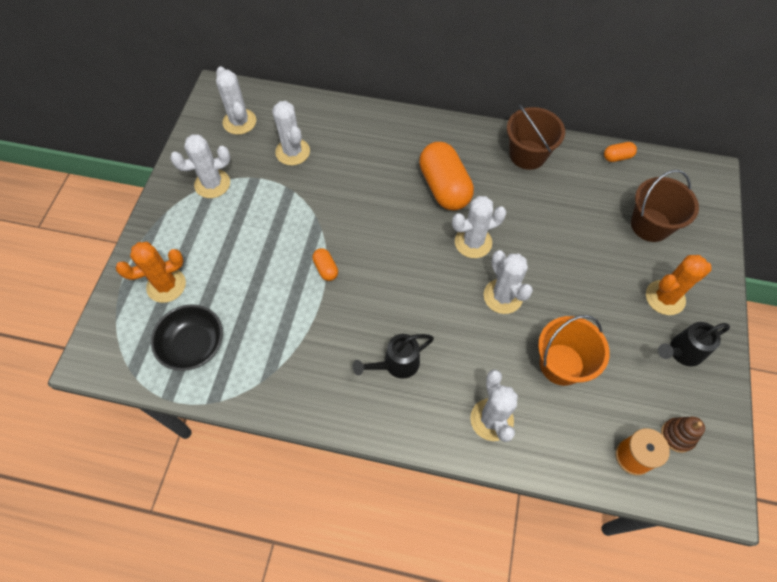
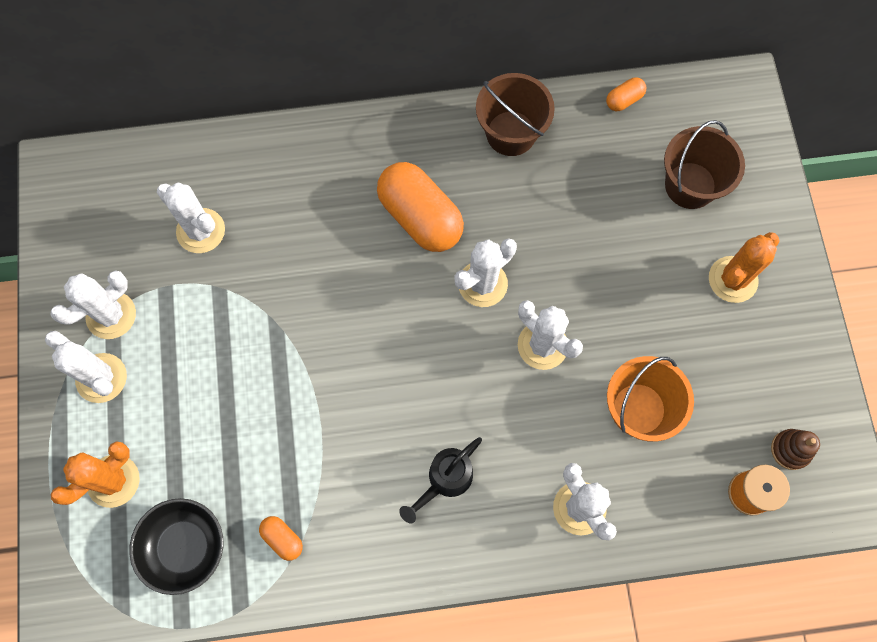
camera: 20 degrees left, 10 degrees up
(239, 122) = (108, 208): white cactus -> white cactus (101, 378)
(326, 269) = (311, 385): orange capsule -> orange capsule (282, 539)
(681, 352) = (769, 344): black watering can -> none

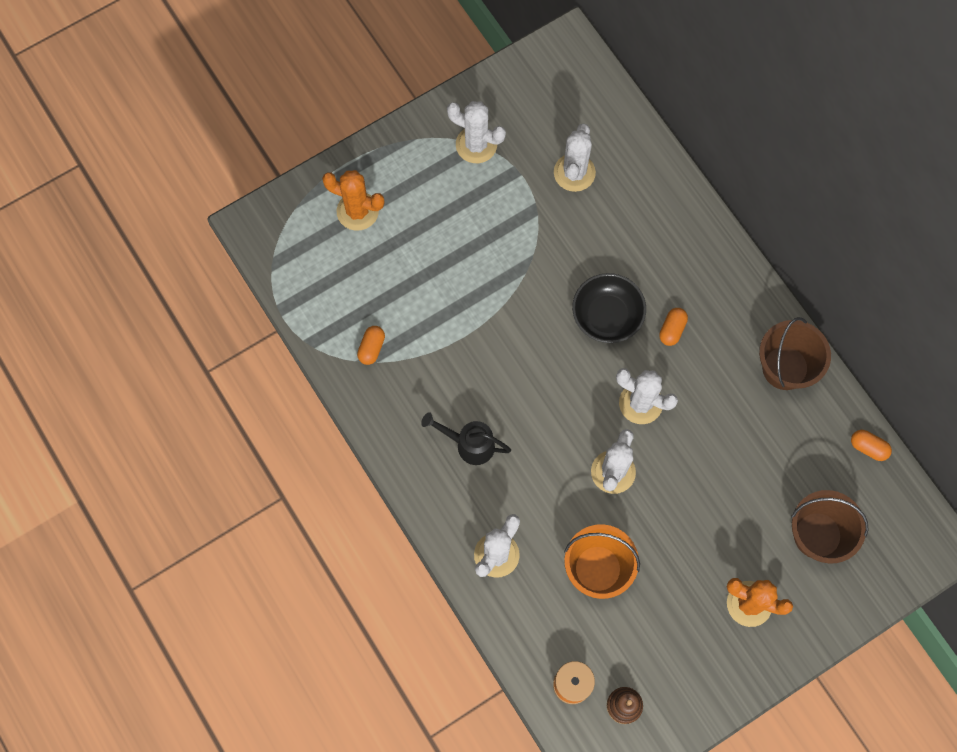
camera: 65 degrees right, 0 degrees up
(101, 378) = (426, 163): white cactus -> none
(184, 547) = (334, 283): black bowl -> black bowl (607, 315)
(420, 217) = (672, 330): orange capsule -> orange capsule, size x0.45

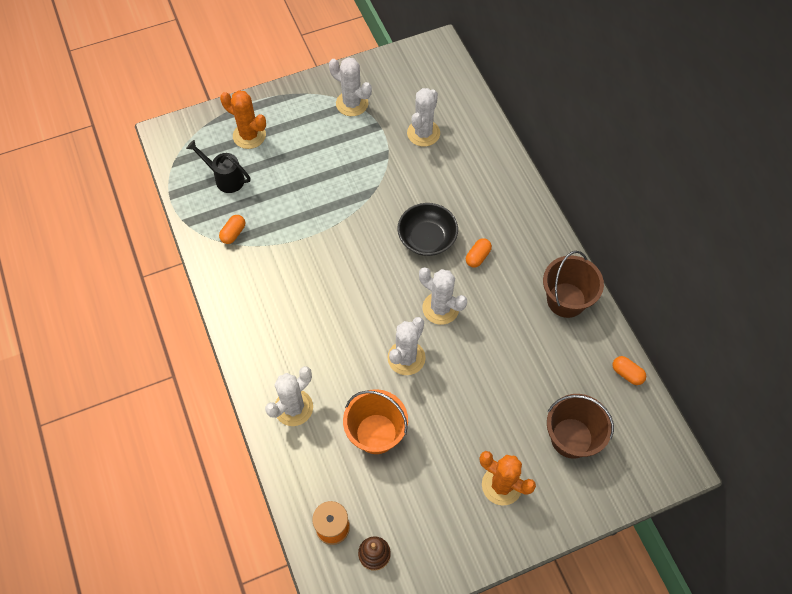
camera: 10 degrees right, 10 degrees down
(469, 444) = (293, 317): black watering can -> black watering can (225, 178)

